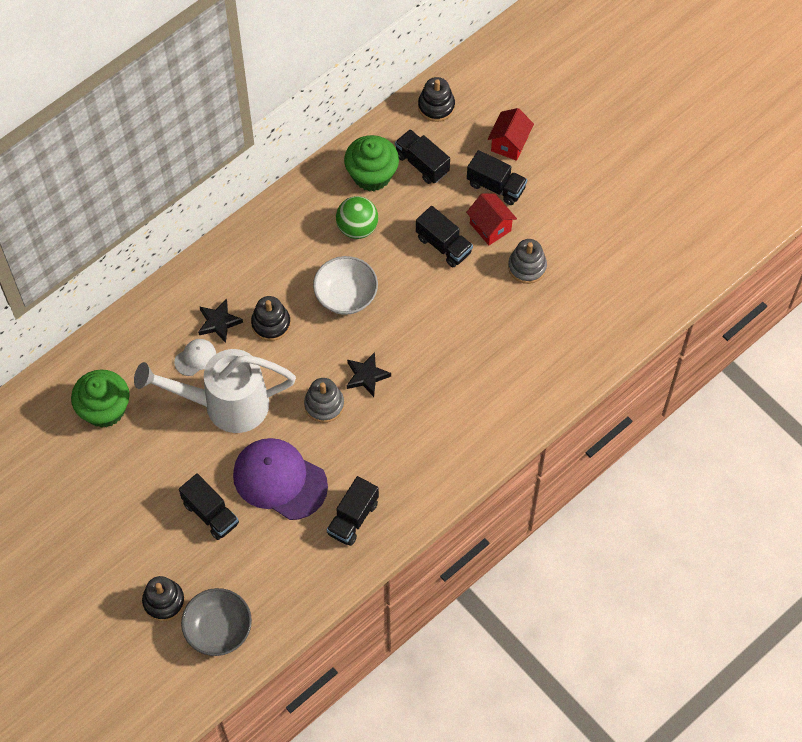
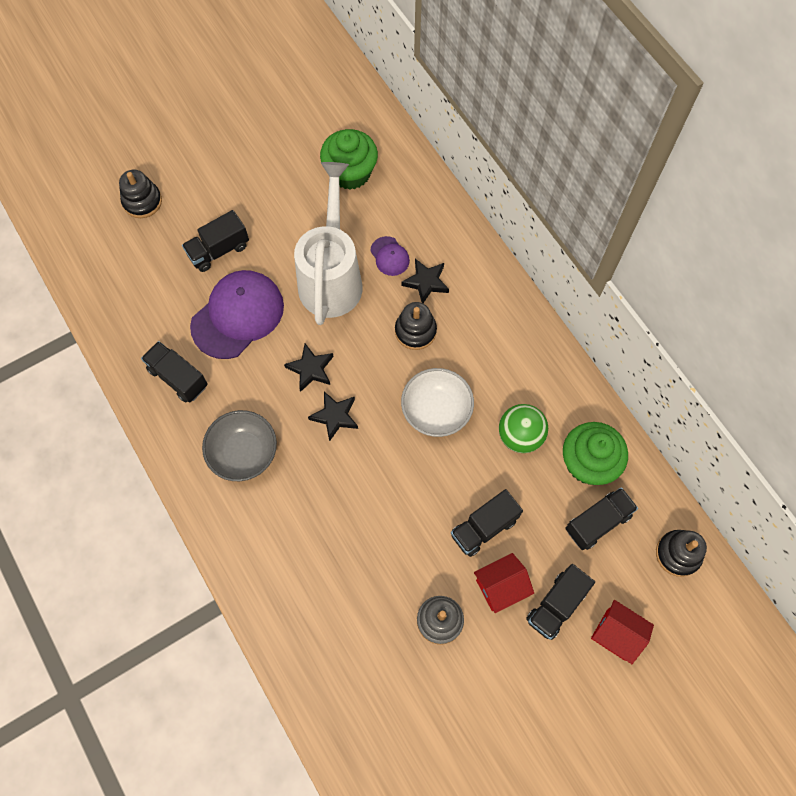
camera: 100 degrees right, 5 degrees up
(195, 358) = (390, 256): white cap -> purple cap
(218, 629) = (101, 243): grey bowl -> grey bowl (243, 453)
(324, 405) = (311, 369): grey stacking toy -> black star

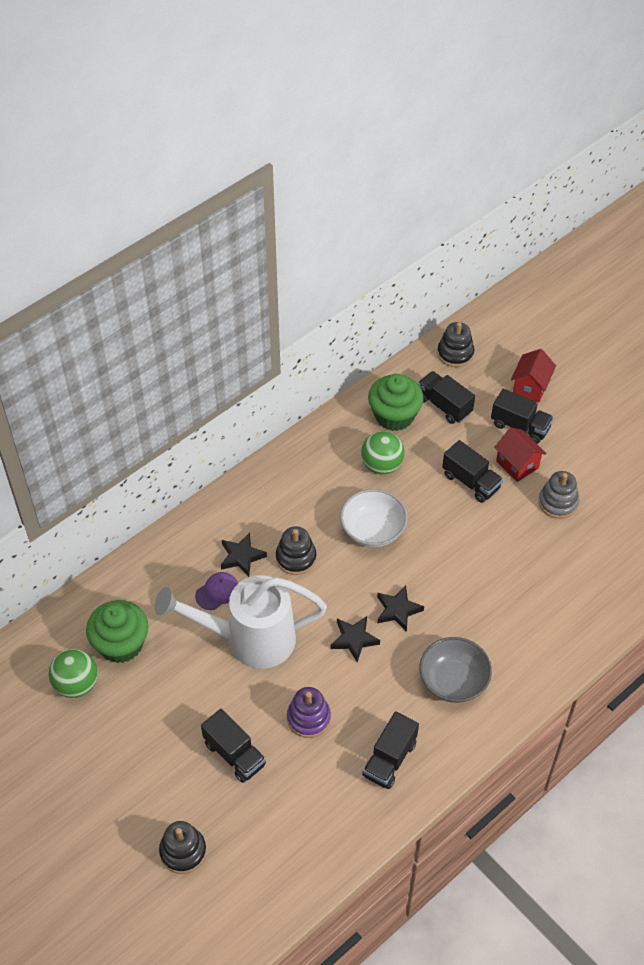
camera: 100 degrees left, 15 degrees down
(238, 315) = (308, 718): purple cap -> purple stacking toy
(318, 136) = (76, 684): none -> green ball

